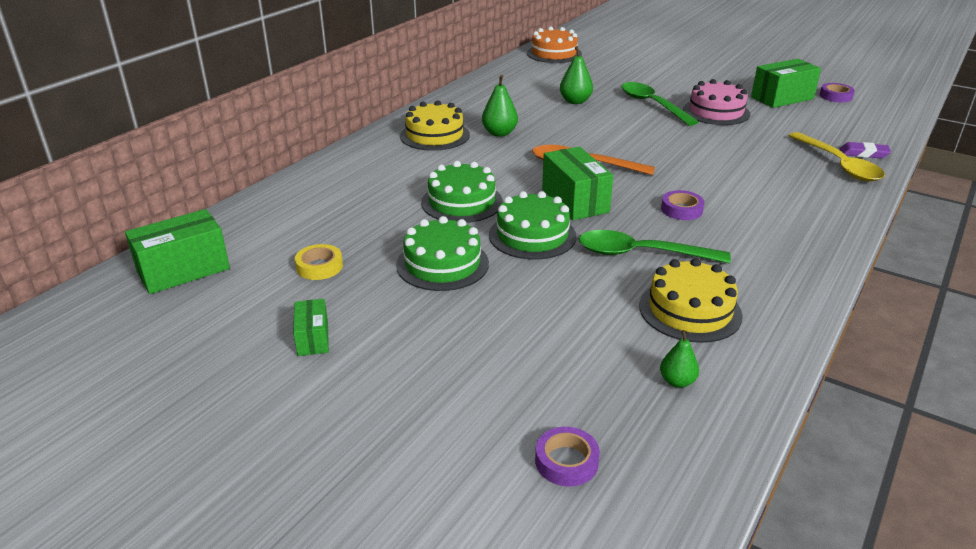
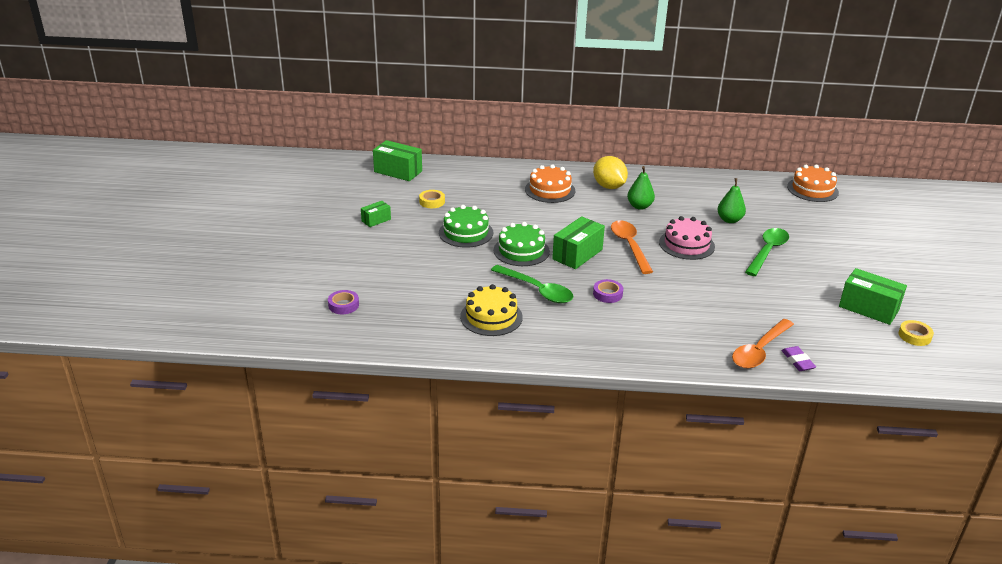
camera: 60 degrees right, 0 degrees up
(399, 171) = (550, 190): none -> orange cake
(435, 135) = (609, 186): yellow cake -> yellow lemon
(462, 202) = (535, 219): green cake -> none
(641, 254) = (537, 290): green spoon -> green spoon turned 150 degrees clockwise
(677, 381) = (423, 324): green pear -> none
(716, 112) = (792, 281): pink cake -> pink cake (686, 244)
(835, 96) = (914, 336): purple tape -> yellow tape
(838, 164) = (759, 350): yellow spoon -> orange spoon

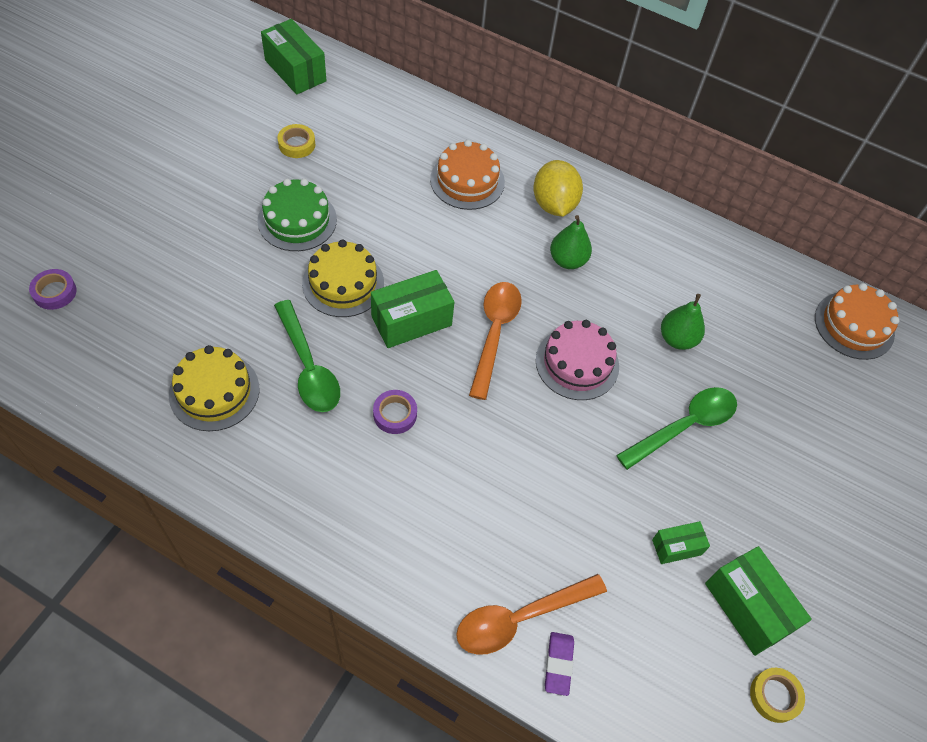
camera: 20 degrees right, 25 degrees up
(376, 220) = (203, 152): green box -> green box (676, 547)
(521, 251) = (343, 283): green cake -> yellow cake

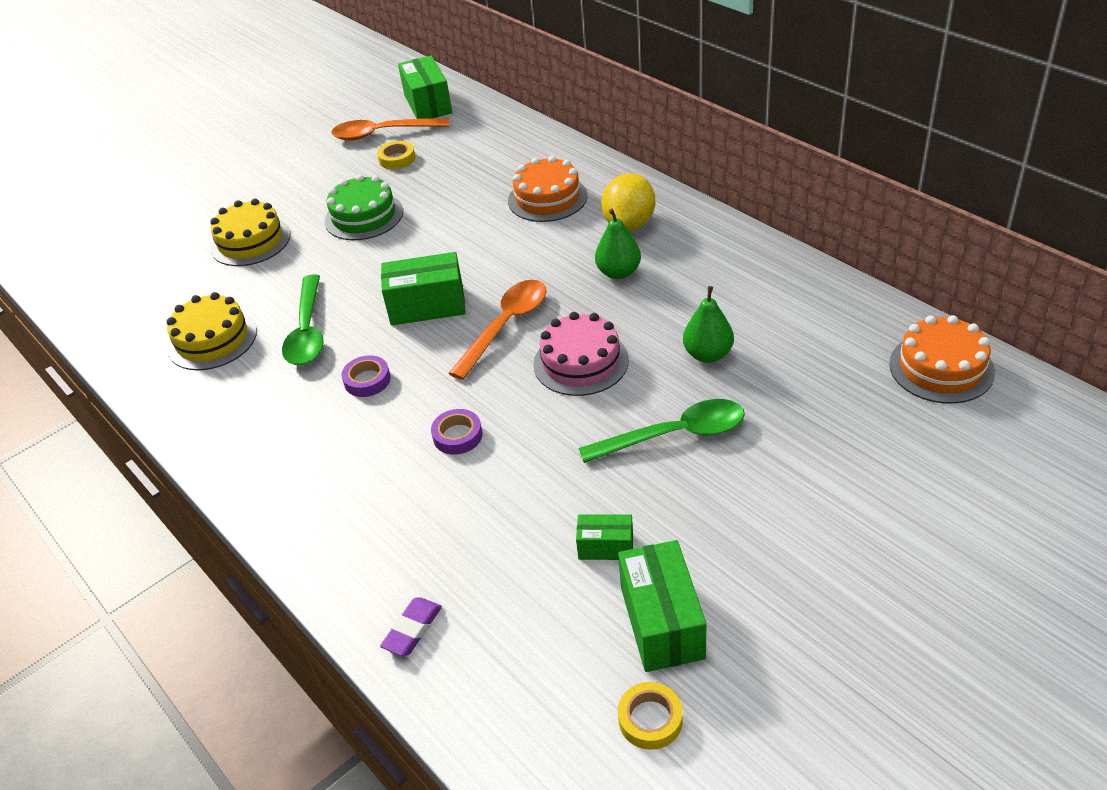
camera: 30 degrees right, 15 degrees down
(54, 292) = (125, 250): purple tape -> purple tape (457, 436)
(343, 283) = (378, 269): yellow cake -> yellow cake (250, 241)
(520, 618) = (395, 578): orange spoon -> orange spoon (383, 133)

